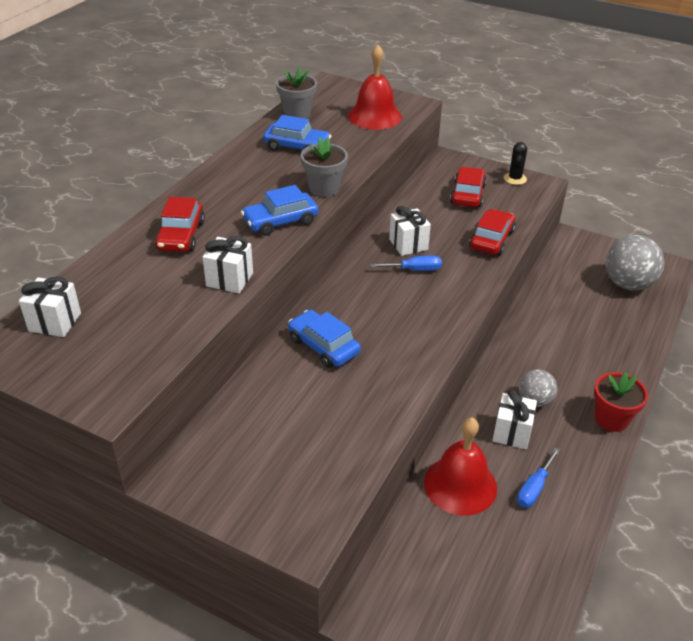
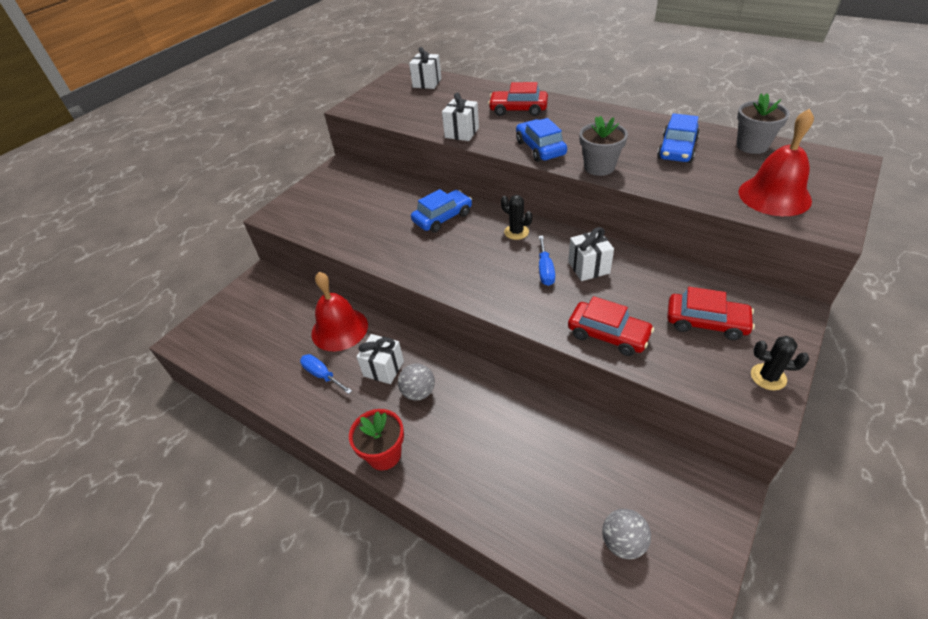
camera: 100 degrees right, 5 degrees up
(353, 288) = (516, 232): none -> black cactus
(628, 284) = (623, 542): grey ball -> grey ball, size x0.58

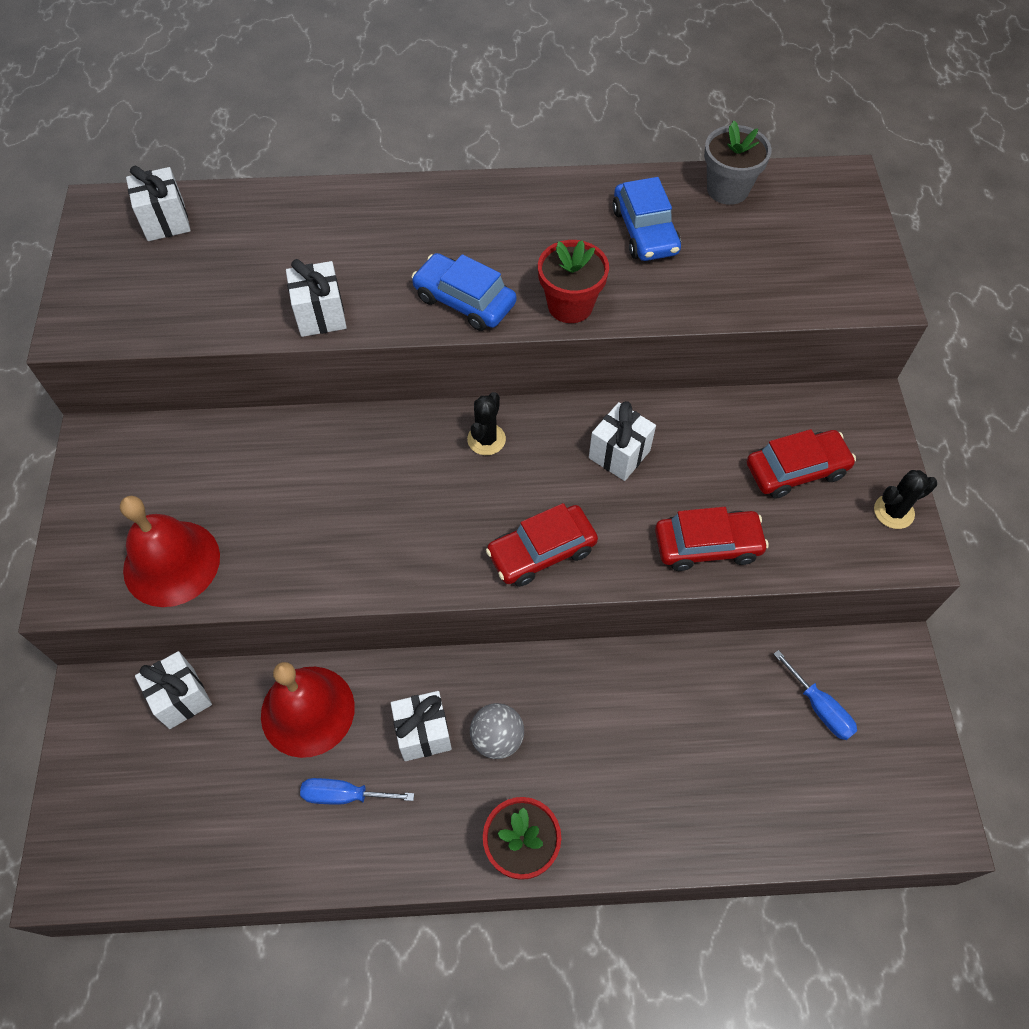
camera: 40 degrees left, 15 degrees up
(293, 295) = (181, 698): none -> white gift
(442, 217) = (360, 463): blue car -> none
(516, 232) = (486, 439): black cactus -> black cactus turned 75 degrees counterclockwise
(518, 109) = (371, 231): red car -> red car (542, 552)
(545, 270) = (569, 486): blue screwdriver -> blue screwdriver (819, 708)
(599, 167) = (570, 305): grey flower pot -> red flower pot
(623, 542) = (841, 775): grey ball -> none
(774, 196) = (800, 270): red bell -> red bell (171, 563)

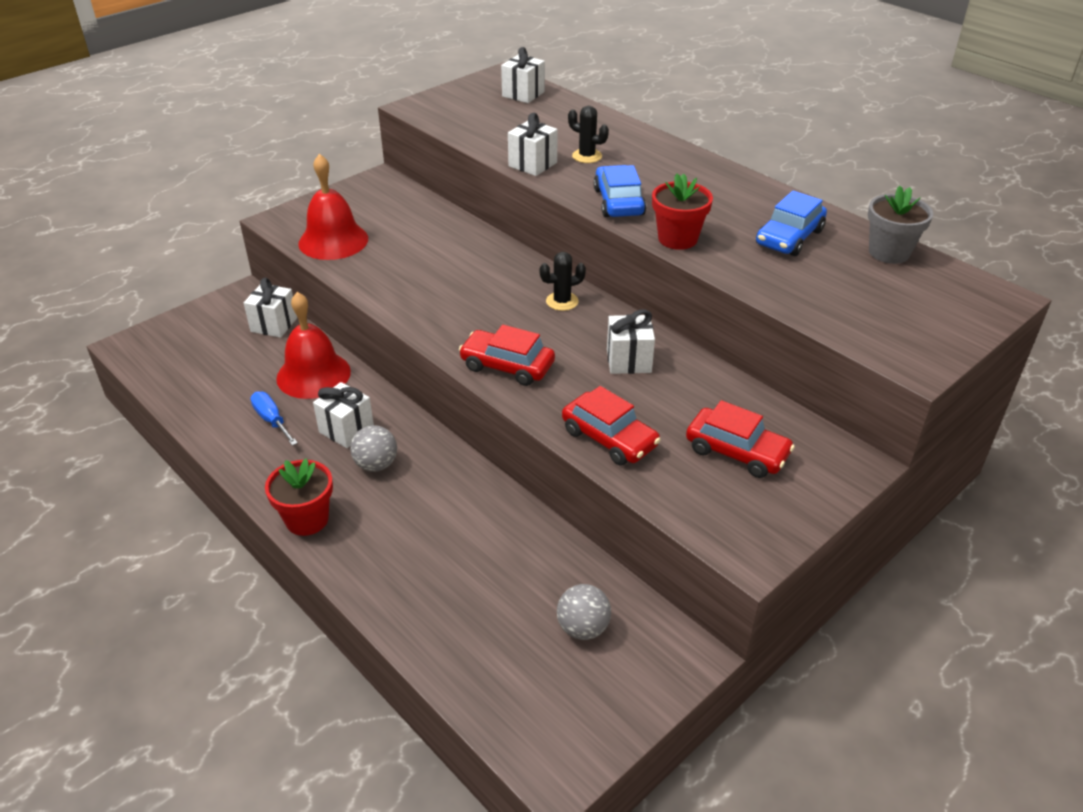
camera: 50 degrees right, 20 degrees down
(819, 708) = (583, 628): blue screwdriver -> grey ball
(893, 511) = (775, 525): black cactus -> black cactus (587, 156)

